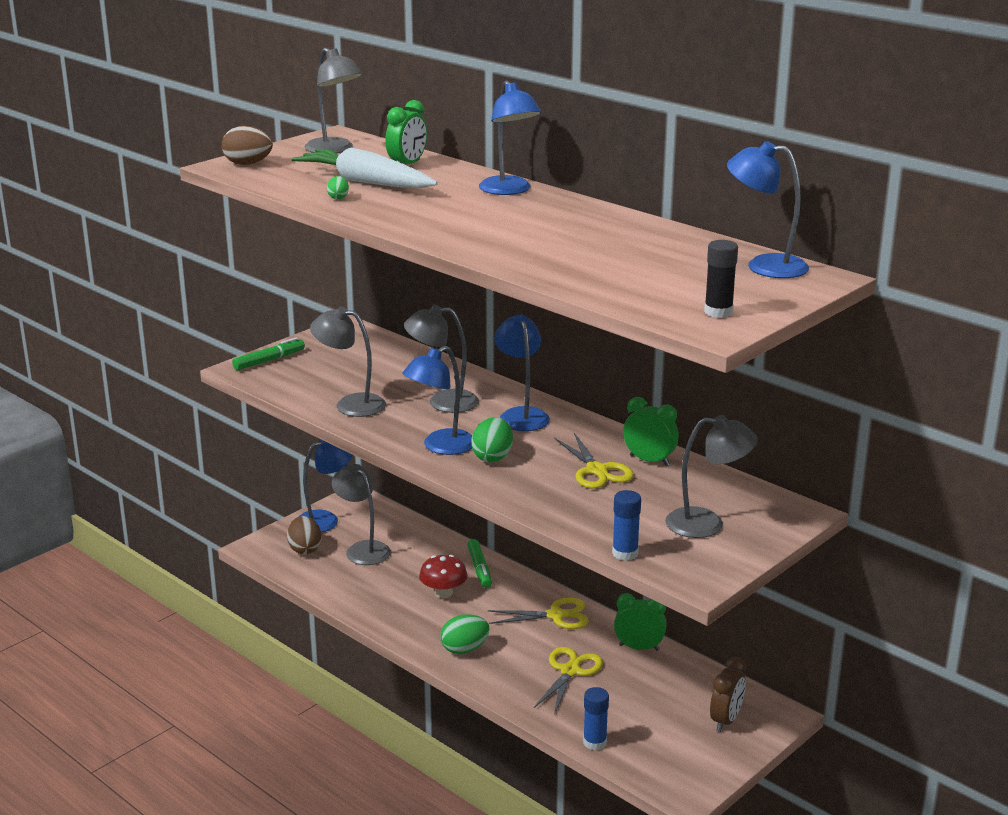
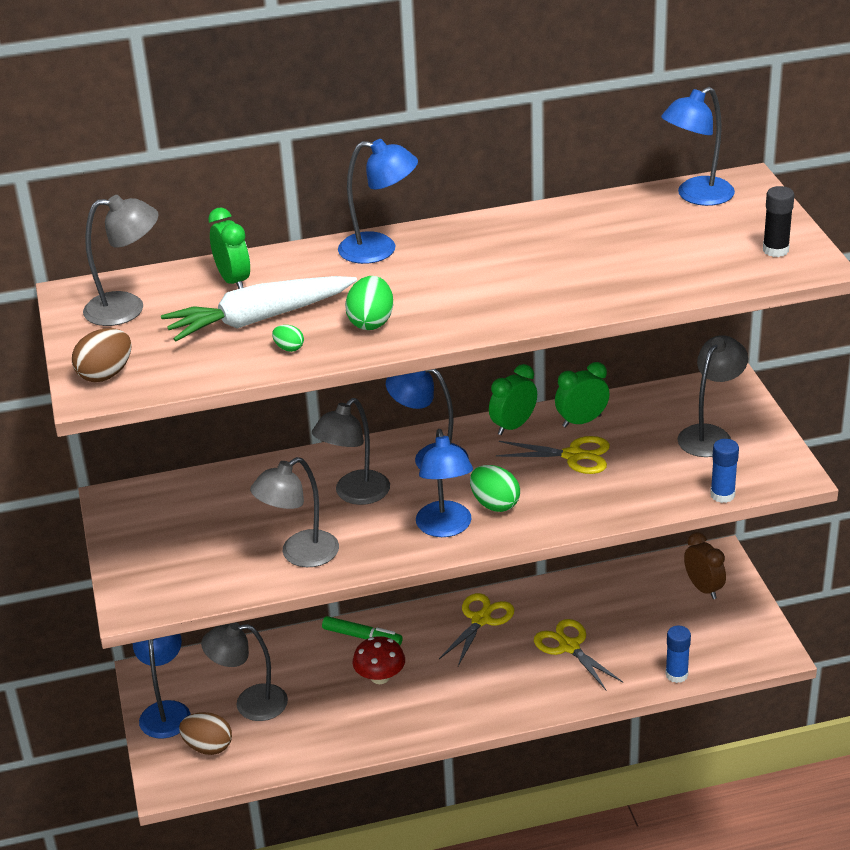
camera: 55 degrees left, 10 degrees up
(269, 360) = (135, 578): green marker -> none
(464, 649) = (482, 699): green egg -> green egg (371, 322)
(639, 648) = (569, 591): green clock -> green clock (513, 426)

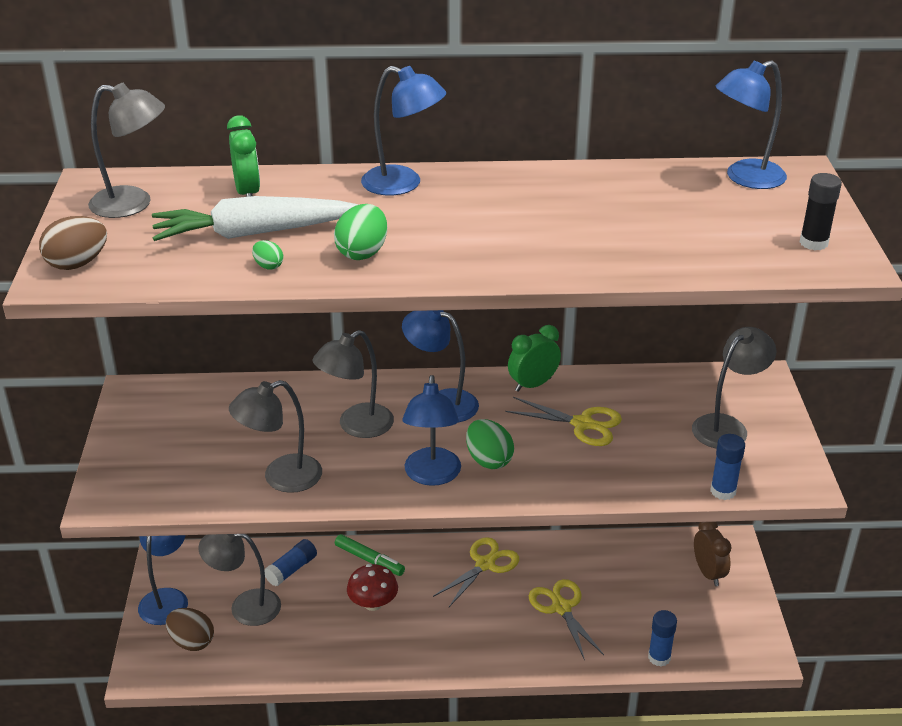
camera: 10 degrees right, 0 degrees up
(285, 660) = (291, 569): none -> blue glue stick
(581, 421) = (601, 391): green clock -> none

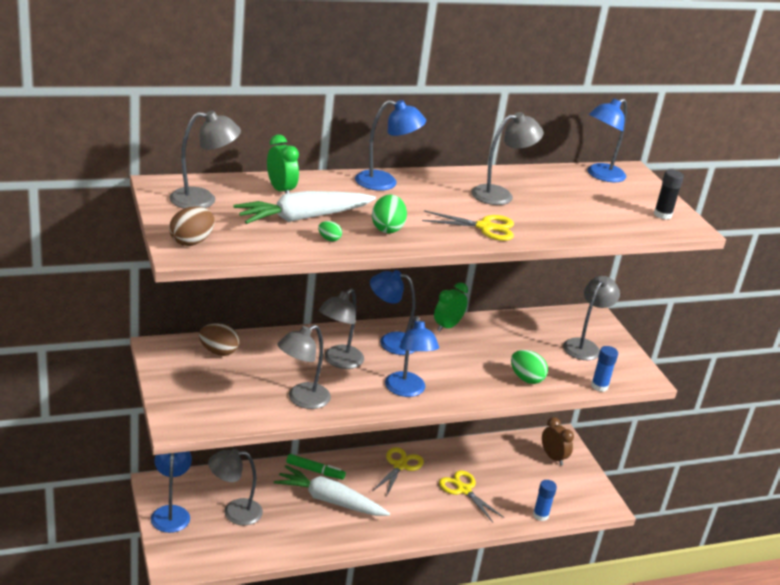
camera: 20 degrees left, 5 degrees down
(192, 642) = (204, 541): brown egg -> brown egg (218, 352)
(291, 569) = (259, 483): blue glue stick -> none
(373, 603) = (329, 500): red mushroom -> white carrot
(488, 460) = (440, 377): green egg -> green egg (526, 378)
(566, 205) = (500, 195): none -> grey lamp
(582, 424) = (492, 350): yellow scissors -> yellow scissors (485, 227)

